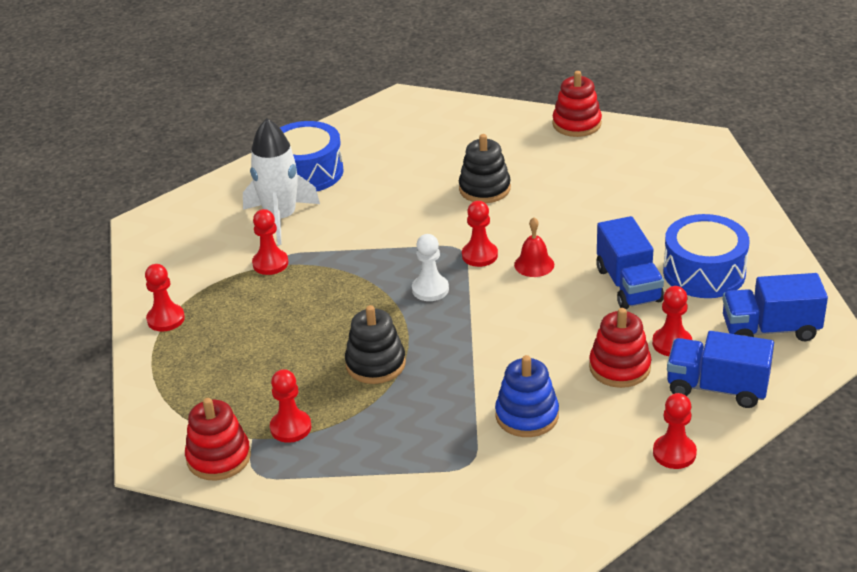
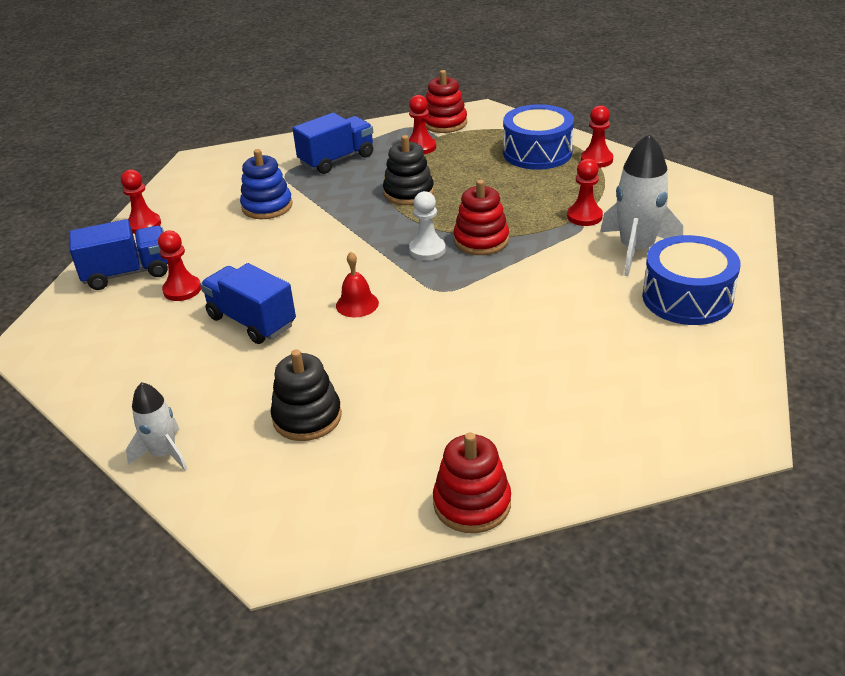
camera: 145 degrees right, 0 degrees up
(479, 255) = (416, 292): red pawn -> none
(484, 189) = (486, 358): black stacking toy -> black stacking toy (307, 417)
(619, 367) = (217, 257): red stacking toy -> red stacking toy (481, 240)
(704, 272) = (182, 362): blue drum -> blue drum (537, 153)
(745, 213) = (164, 453): none -> white rocket
(770, 330) = (94, 334): blue truck -> blue truck (337, 160)

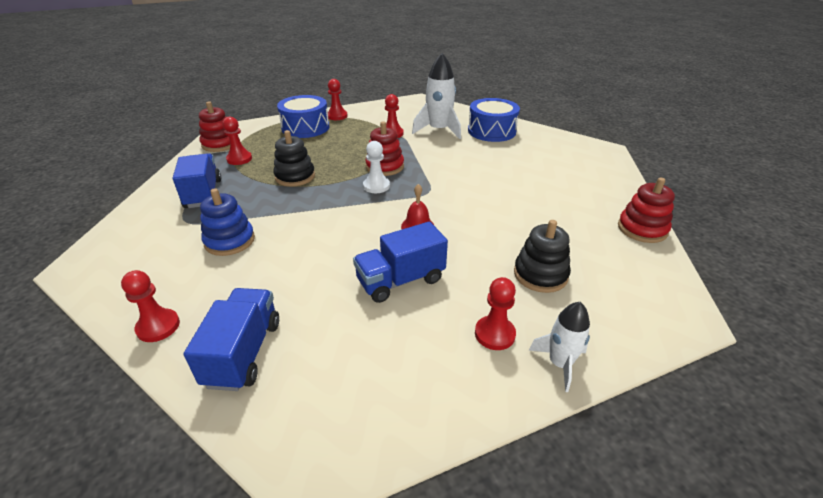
camera: 70 degrees left, 0 degrees up
(182, 290) = (314, 315): red pawn -> red pawn (494, 334)

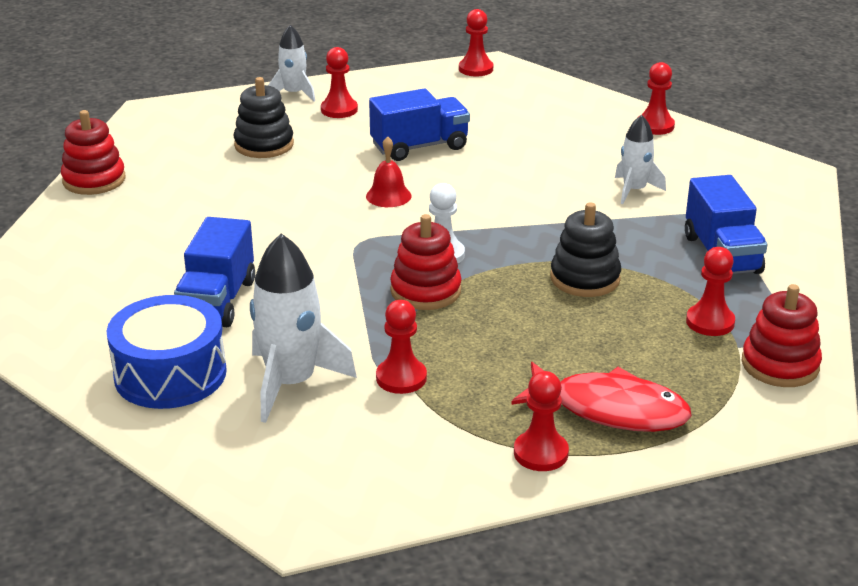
camera: 175 degrees left, 5 degrees down
(230, 241) = (634, 190): blue stacking toy -> white rocket
(244, 353) = (564, 109): blue truck -> blue truck (217, 301)
(305, 128) = (610, 410): blue drum -> red fish
(337, 451) = (475, 69): none -> red pawn

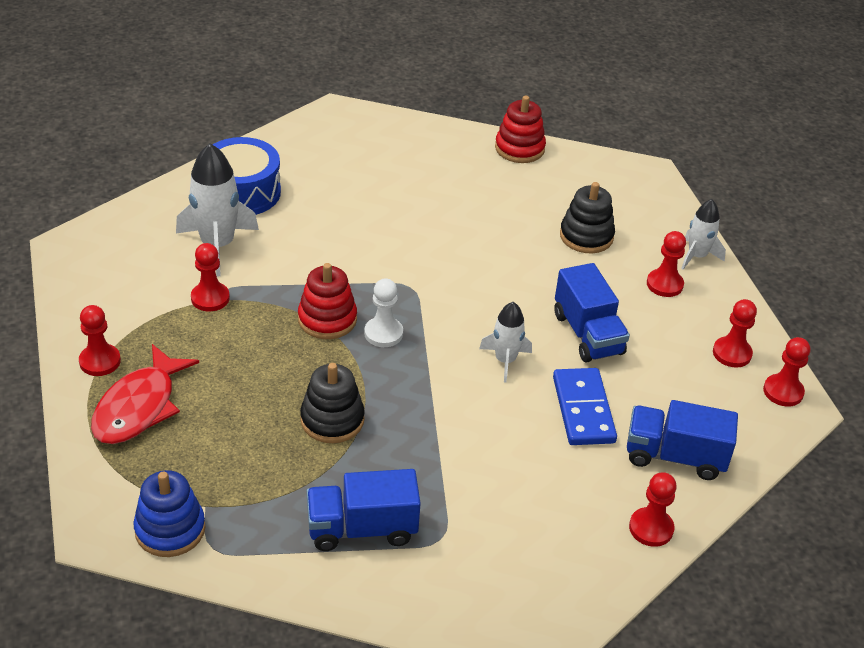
camera: 90 degrees right, 10 degrees up
(217, 301) = (330, 212): blue truck -> blue truck (674, 456)
(388, 196) = (489, 307): red bell -> none
(525, 150) = (583, 410): none -> blue domino
(634, 190) = (496, 483): white rocket -> white rocket (505, 360)
(710, 322) = (246, 494): red pawn -> red pawn (732, 353)
(780, 365) = (170, 529): red stacking toy -> blue stacking toy

